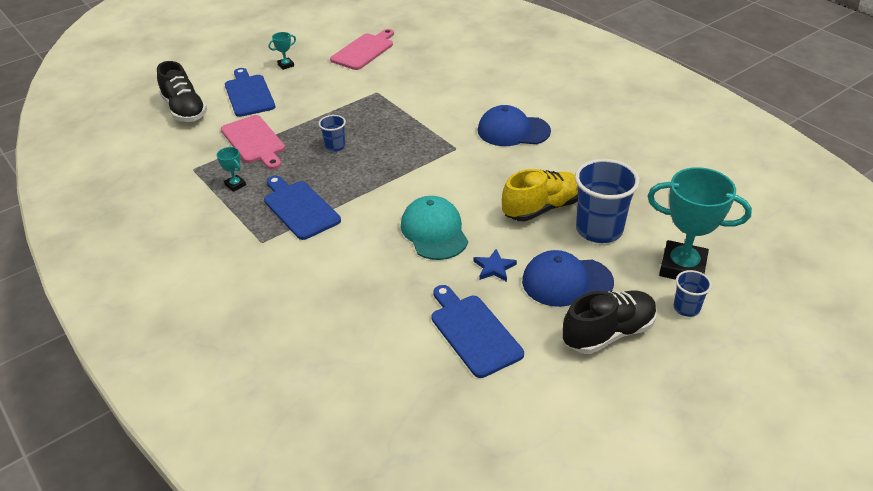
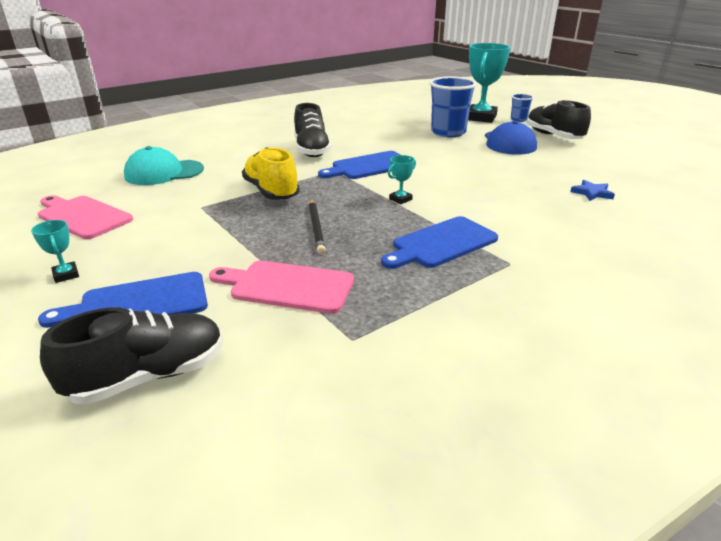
camera: 90 degrees left, 10 degrees down
(235, 185) = (396, 293): turquoise trophy -> turquoise trophy (400, 199)
(254, 141) = (287, 286): pink cutting board -> pink cutting board turned 135 degrees counterclockwise
(335, 146) = (316, 228): blue cup -> black pencil
(434, 231) = (465, 180): turquoise cap -> turquoise cap (164, 173)
(473, 332) = (580, 169): blue cutting board -> blue cutting board (369, 166)
(494, 268) = (504, 161): blue star -> blue star (592, 193)
(513, 131) = (312, 150): blue cap -> black shoe
(541, 208) = (425, 146): yellow shoe -> yellow shoe (271, 192)

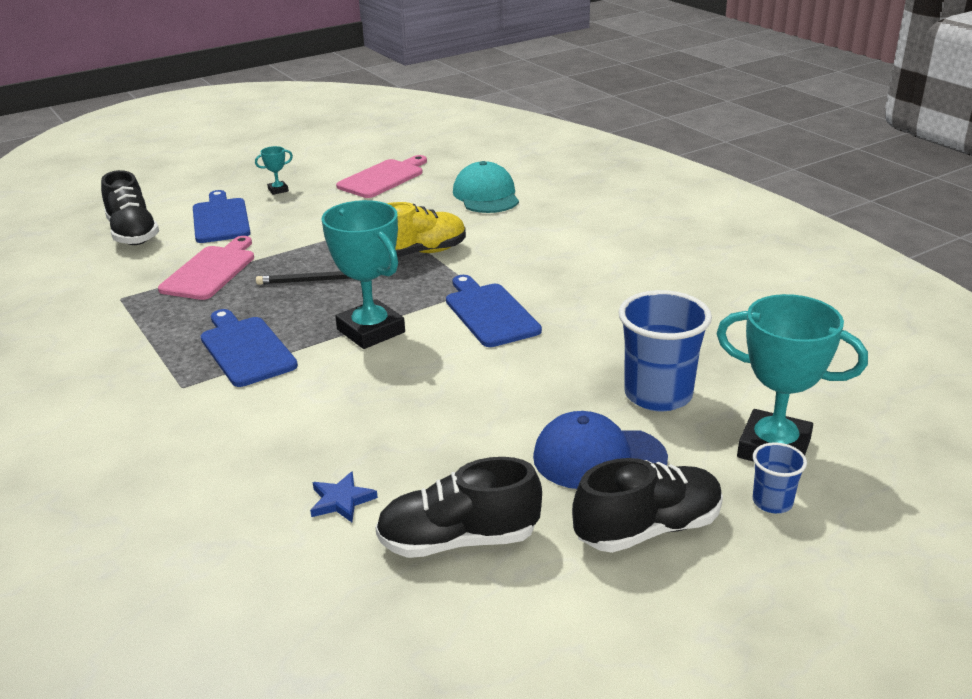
camera: 95 degrees right, 0 degrees up
(312, 150) = (560, 272): black shoe -> black shoe (458, 540)
(400, 199) = (371, 331): turquoise trophy -> turquoise trophy, size x2.31

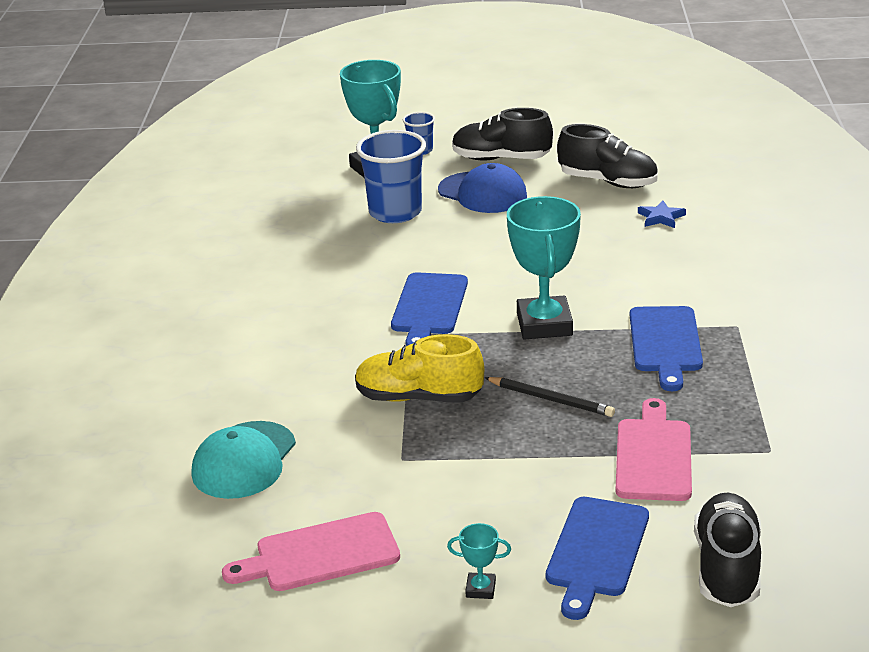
camera: 145 degrees left, 0 degrees up
(210, 271) = (653, 456): pink cutting board -> pink cutting board turned 135 degrees clockwise

